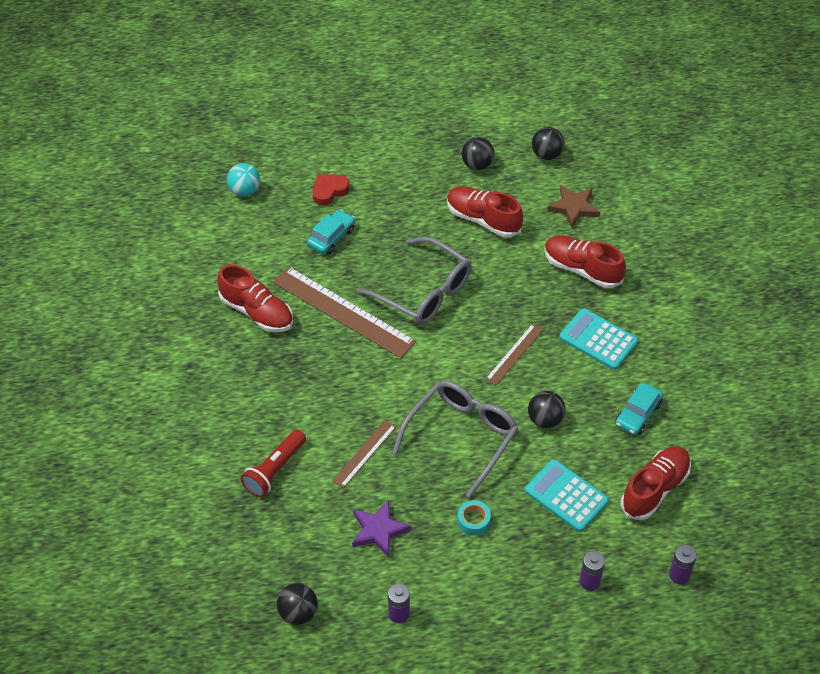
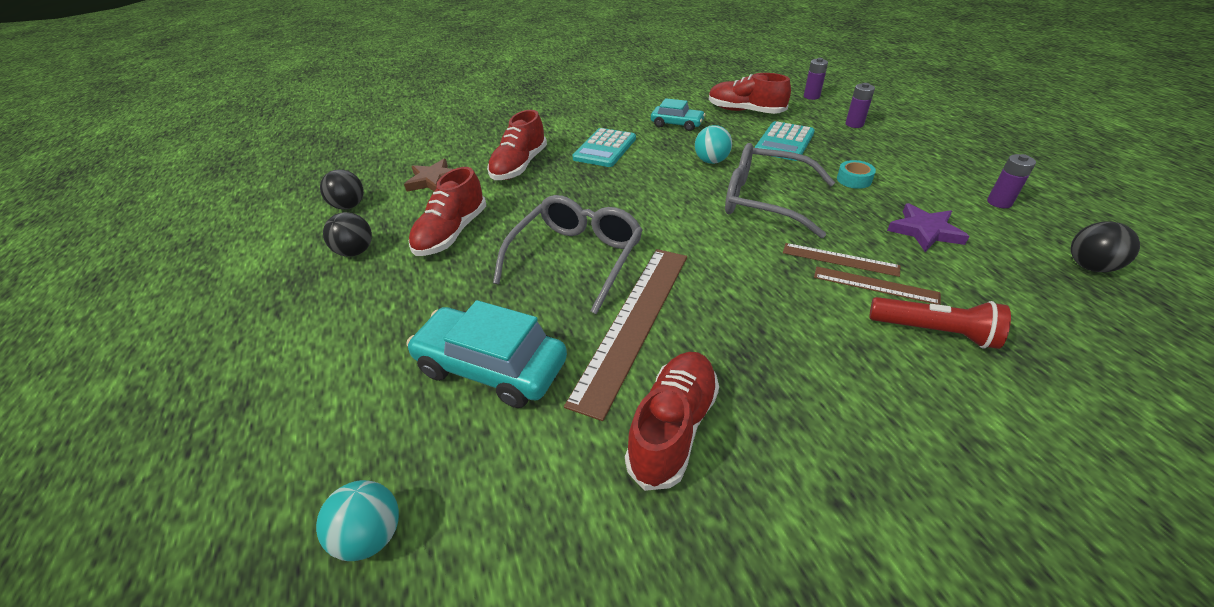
camera: 100 degrees left, 10 degrees down
(329, 191) = (387, 393): red heart -> none
(331, 237) = (491, 367): turquoise car -> turquoise car, size x1.71
(514, 354) = (642, 186): brown ruler -> brown ruler (875, 285)
(545, 420) = (711, 161): black ball -> turquoise ball

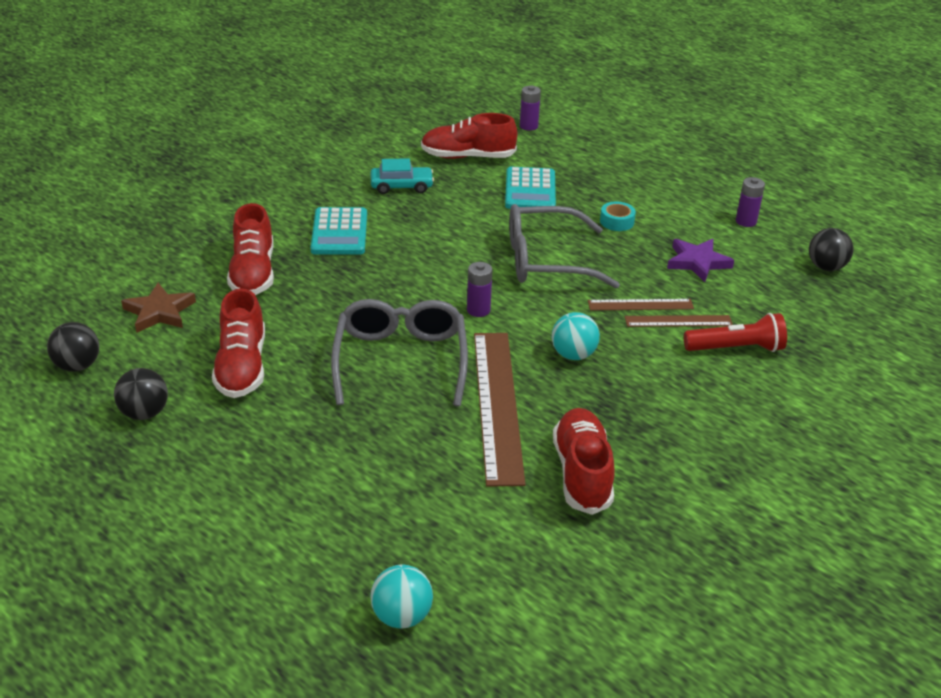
camera: 30 degrees left, 5 degrees down
(491, 367) = (397, 476): turquoise car -> none
(711, 161) = (468, 226): turquoise ball -> turquoise ball (573, 355)
(854, 124) = (588, 156): purple battery -> purple battery (478, 310)

